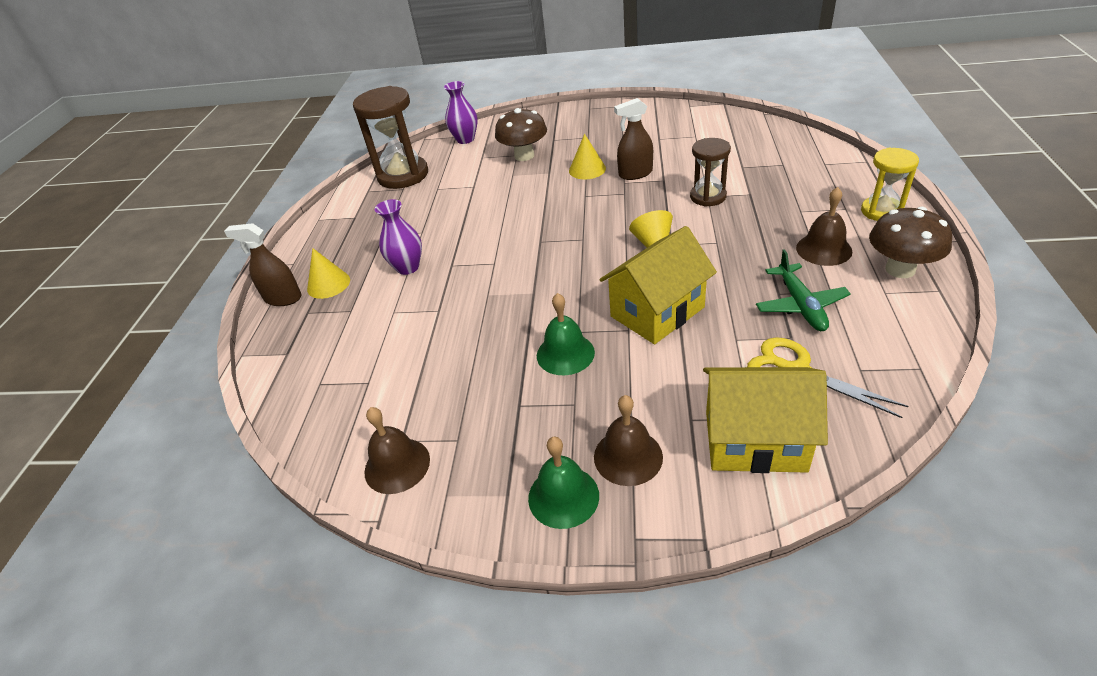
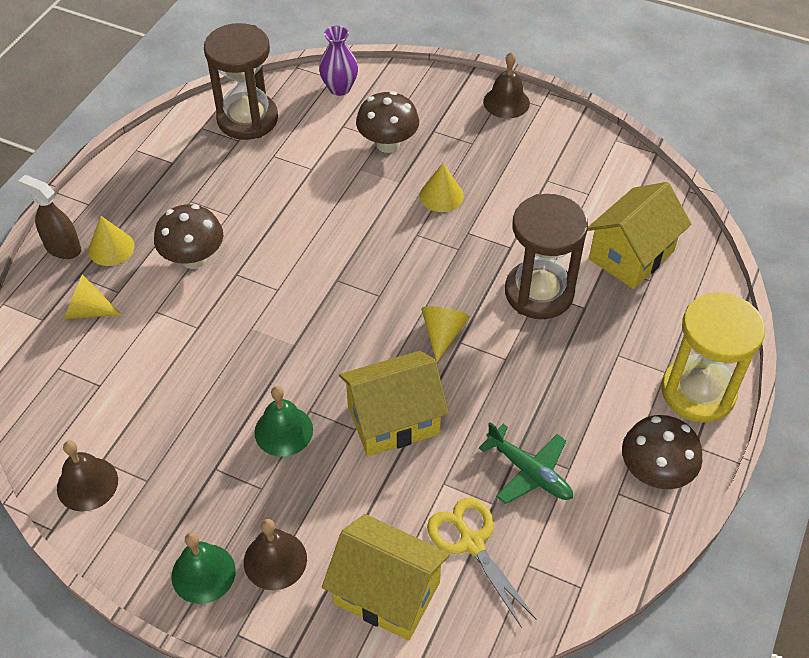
camera: 15 degrees right, 10 degrees up
(328, 332) = (88, 311): none -> yellow cone
(408, 267) = (193, 259): purple vase -> brown mushroom
(635, 174) = (487, 225): brown spray bottle -> none
(708, 197) = (539, 292): brown hourglass -> brown hourglass, size x1.68
(757, 156) = (631, 255): none -> yellow house
(800, 305) = (529, 471): green plane -> green plane turned 60 degrees counterclockwise
(823, 249) = (602, 415): brown bell -> brown bell (506, 102)
(881, 211) = (698, 392): yellow hourglass -> yellow hourglass, size x1.68

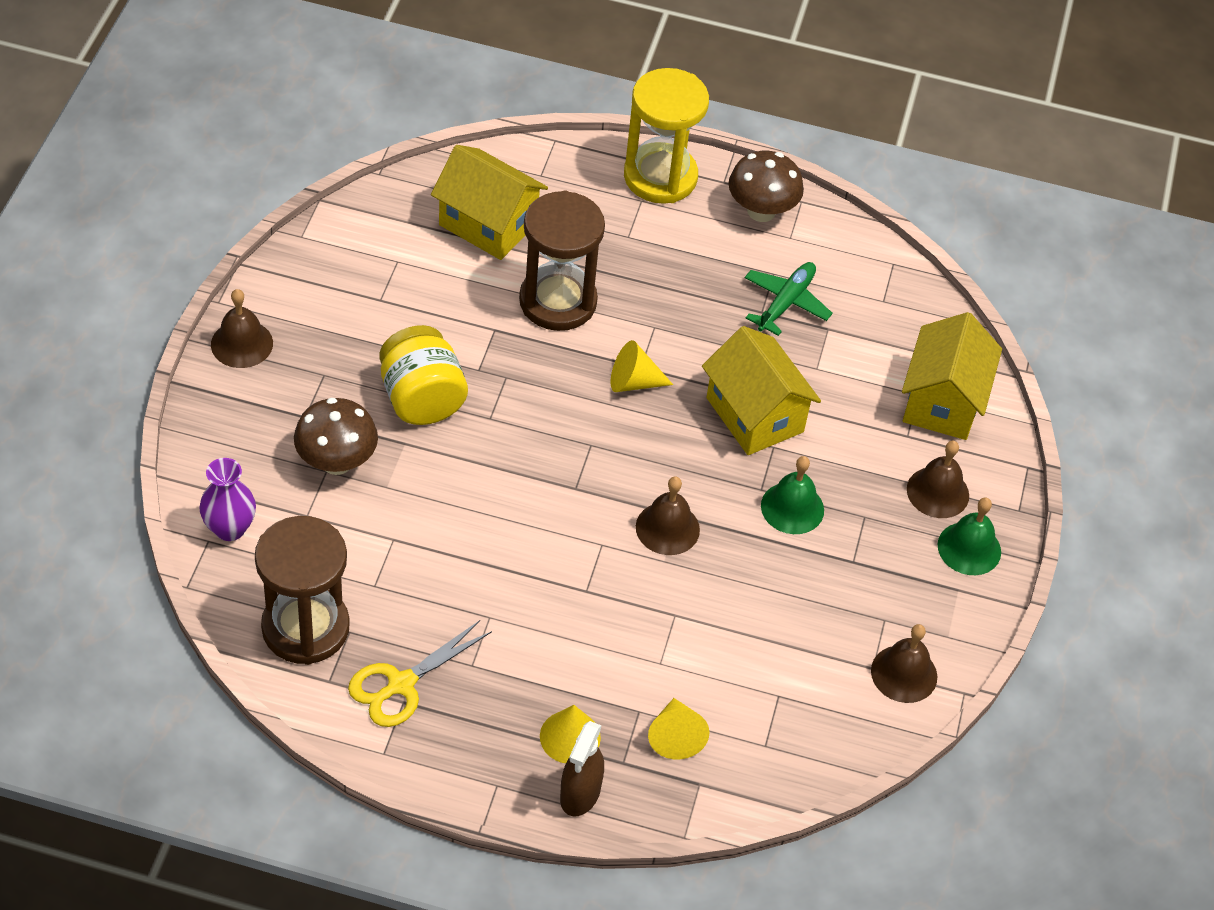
camera: 105 degrees left, 0 degrees up
(193, 259) = (570, 640): brown mushroom -> none
(283, 335) = (667, 528): none -> brown bell
(441, 195) = (422, 399): yellow cone -> yellow jar
(471, 543) = (873, 342): yellow scissors -> yellow scissors (401, 684)

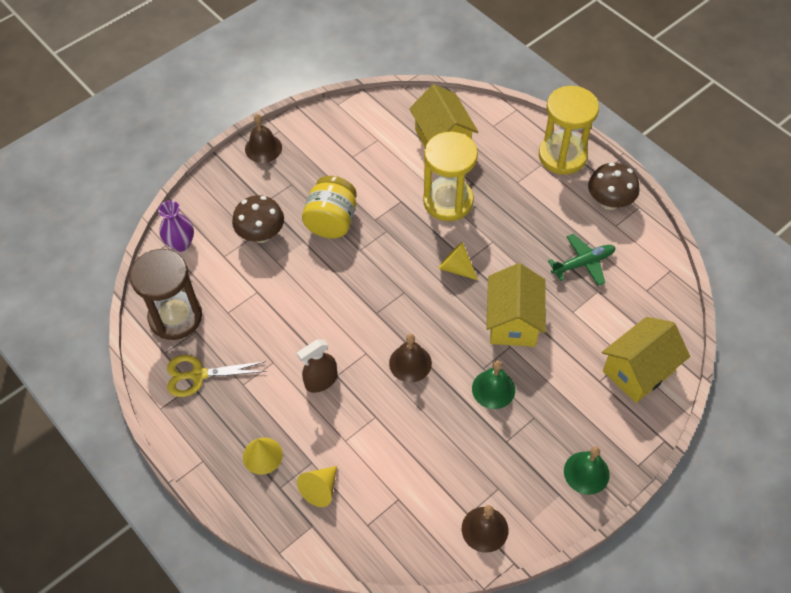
camera: 40 degrees right, 5 degrees up
(558, 301) = (448, 201): brown hourglass -> yellow hourglass
(580, 793) = (242, 492): brown spray bottle -> brown spray bottle (321, 381)
(937, 492) = (592, 426): brown bell -> none

